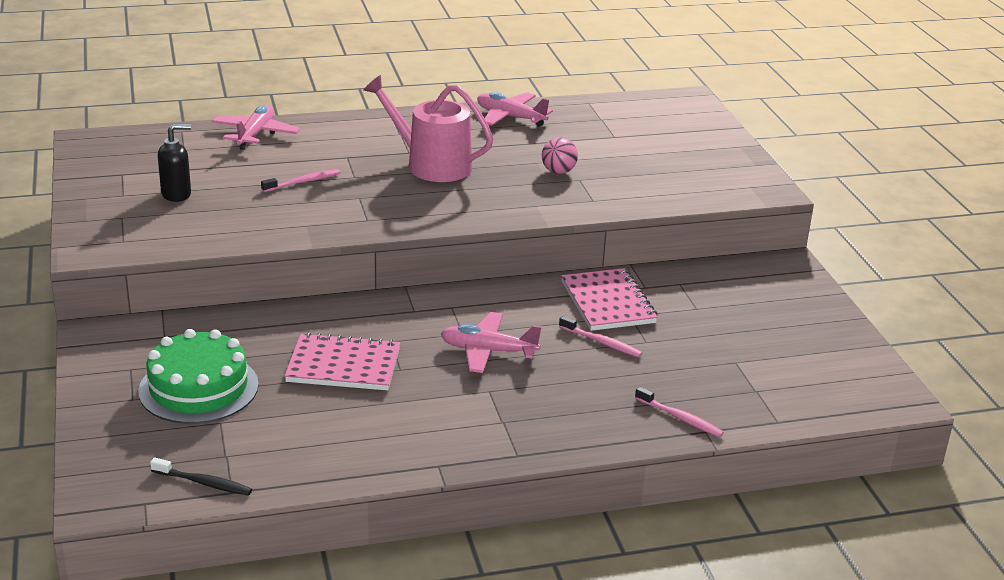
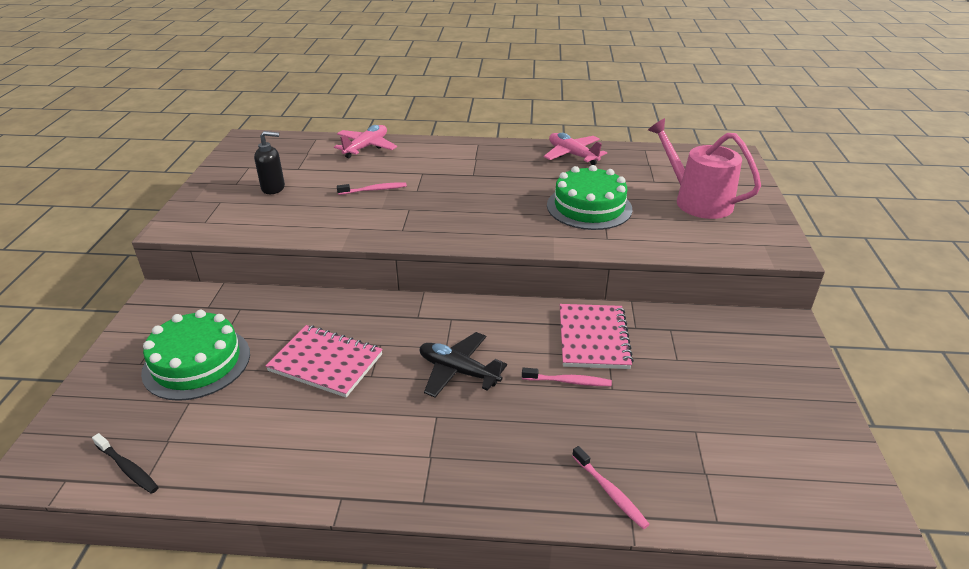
camera: 20 degrees right, 5 degrees up
(431, 165) = (485, 188): pink watering can -> pink watering can (697, 201)
(488, 351) = (458, 371): pink plane -> black plane
(558, 171) = (589, 207): pink ball -> green cake
(602, 342) = (568, 381): pink toothbrush -> pink toothbrush turned 45 degrees counterclockwise

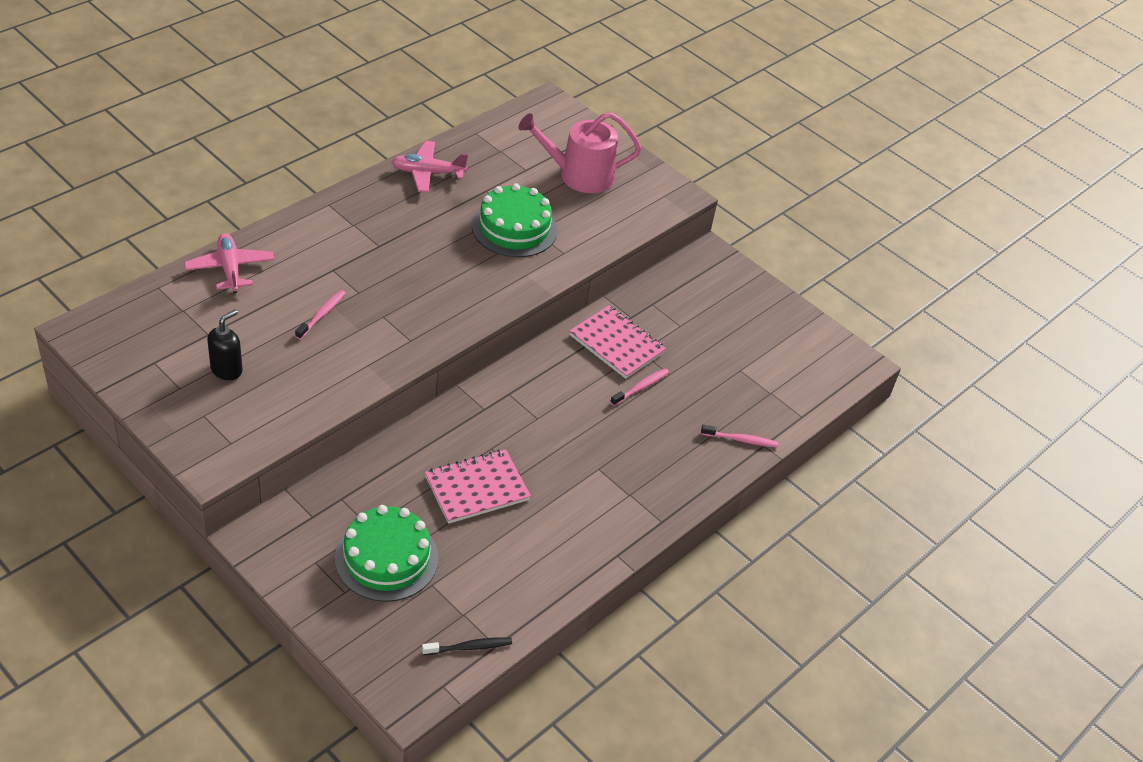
camera: 55 degrees left, 10 degrees up
(458, 371) = (569, 429): black plane -> none

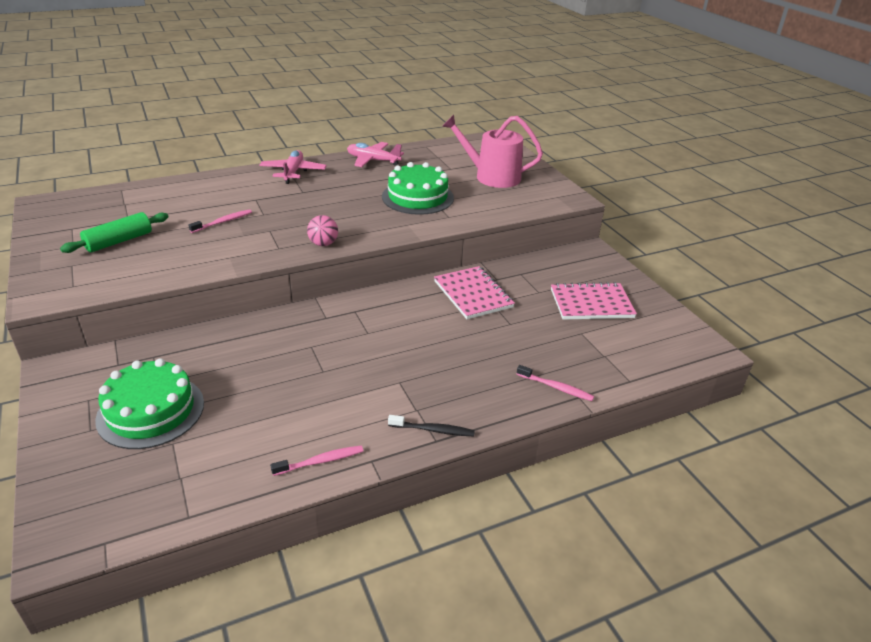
camera: 25 degrees right, 10 degrees down
(227, 369) = (119, 241): black soap dispenser -> green rolling pin
(230, 269) = (181, 188): pink plane -> pink plane (293, 172)
(454, 324) = (323, 244): none -> pink ball
(469, 647) = (161, 511): black toothbrush -> black toothbrush (433, 430)
(477, 488) = (275, 373): pink notebook -> pink notebook (591, 303)
(640, 387) = (477, 328): pink toothbrush -> pink toothbrush (320, 461)

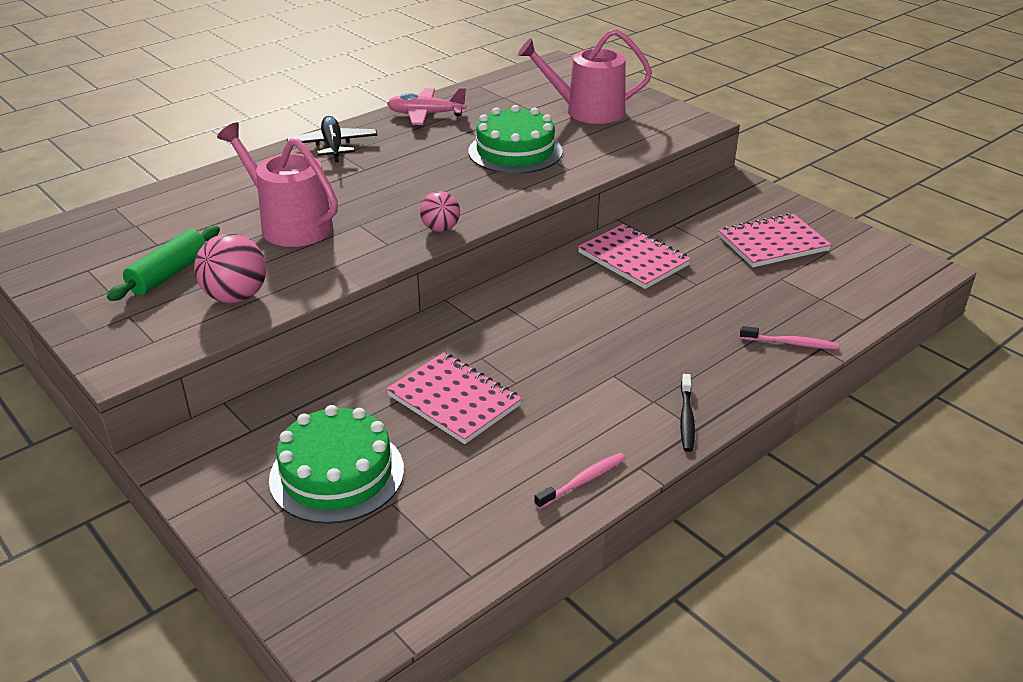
camera: 15 degrees left, 0 degrees up
(149, 266) = (236, 297): none -> pink ball
(223, 222) = (290, 225): pink toothbrush -> pink watering can
(269, 374) = (454, 400): none -> pink notebook
(293, 172) = (333, 146): pink plane -> black plane
(433, 430) = (686, 418): black toothbrush -> black toothbrush turned 105 degrees clockwise

